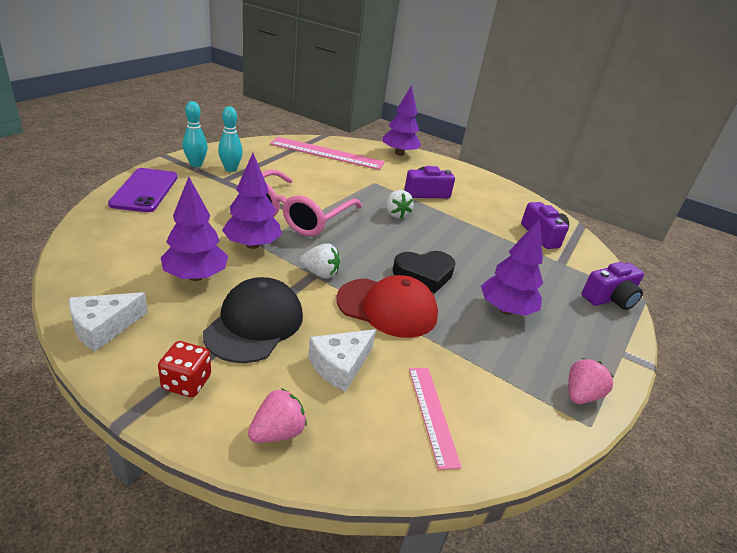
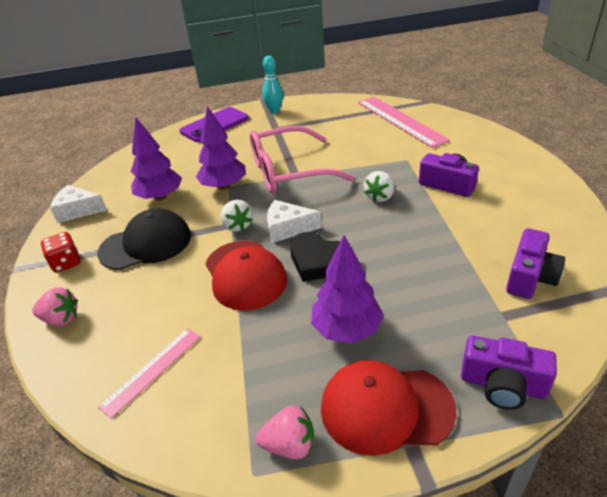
camera: 55 degrees right, 5 degrees up
(230, 169) = (294, 120): turquoise bowling pin -> none
(340, 365) = (150, 299): white cheese -> white cheese (288, 228)
(399, 153) = (483, 135): purple tree -> none
(588, 342) = (386, 408): none -> red cap

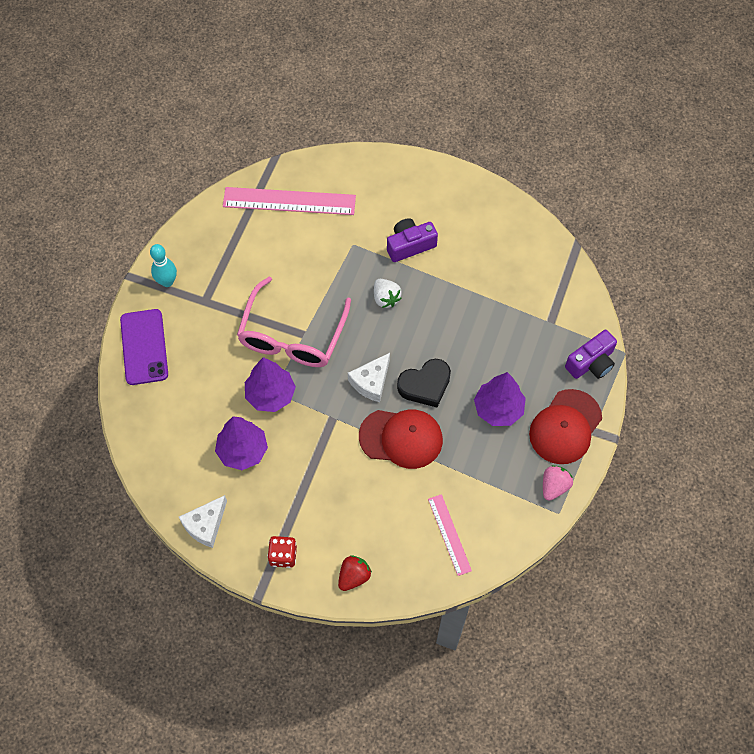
camera: 60 degrees left, 25 degrees up
(61, 319) = (354, 576): pink strawberry -> red strawberry
(146, 244) = (307, 488): black cap -> none
(237, 226) = (338, 414): white strawberry -> none
(530, 277) = (534, 282): purple camera -> none

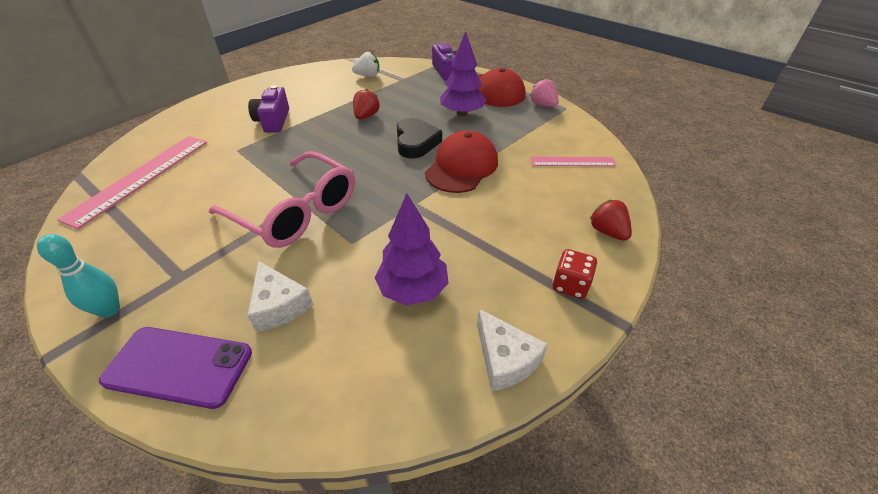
camera: 70 degrees left, 20 degrees down
(270, 395) = (354, 246): purple tree -> none
(371, 382) = (391, 171): white cheese -> white cheese (279, 305)
(386, 298) = (311, 144): white strawberry -> white strawberry (368, 76)
(453, 321) = (366, 116): none -> red strawberry

